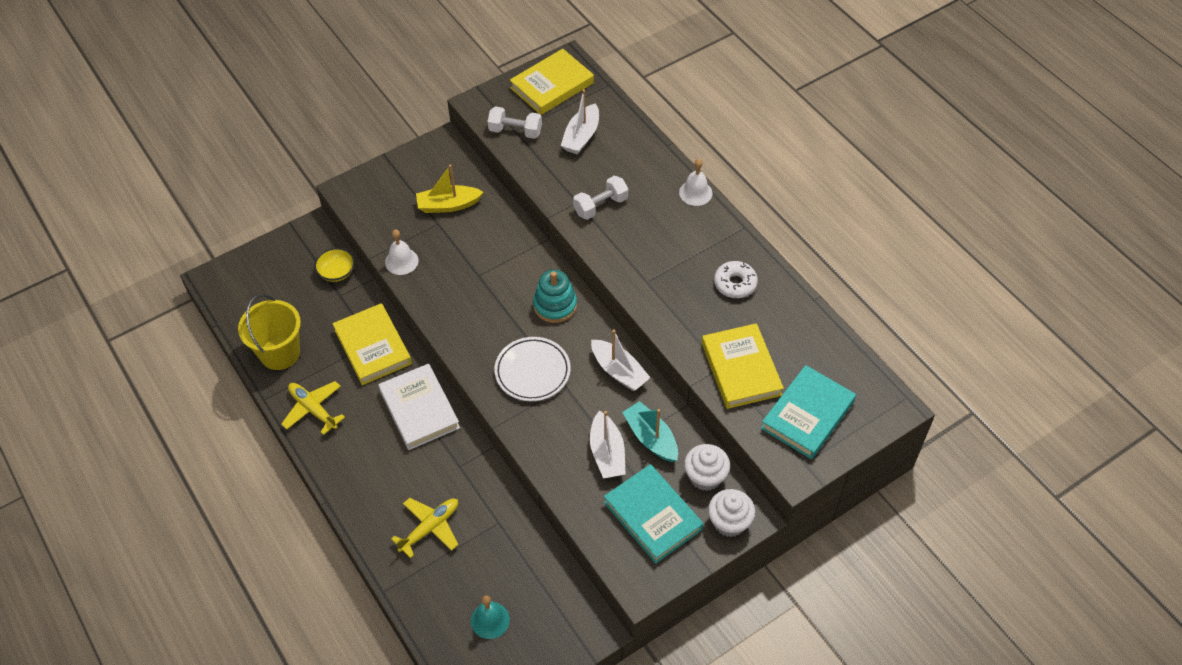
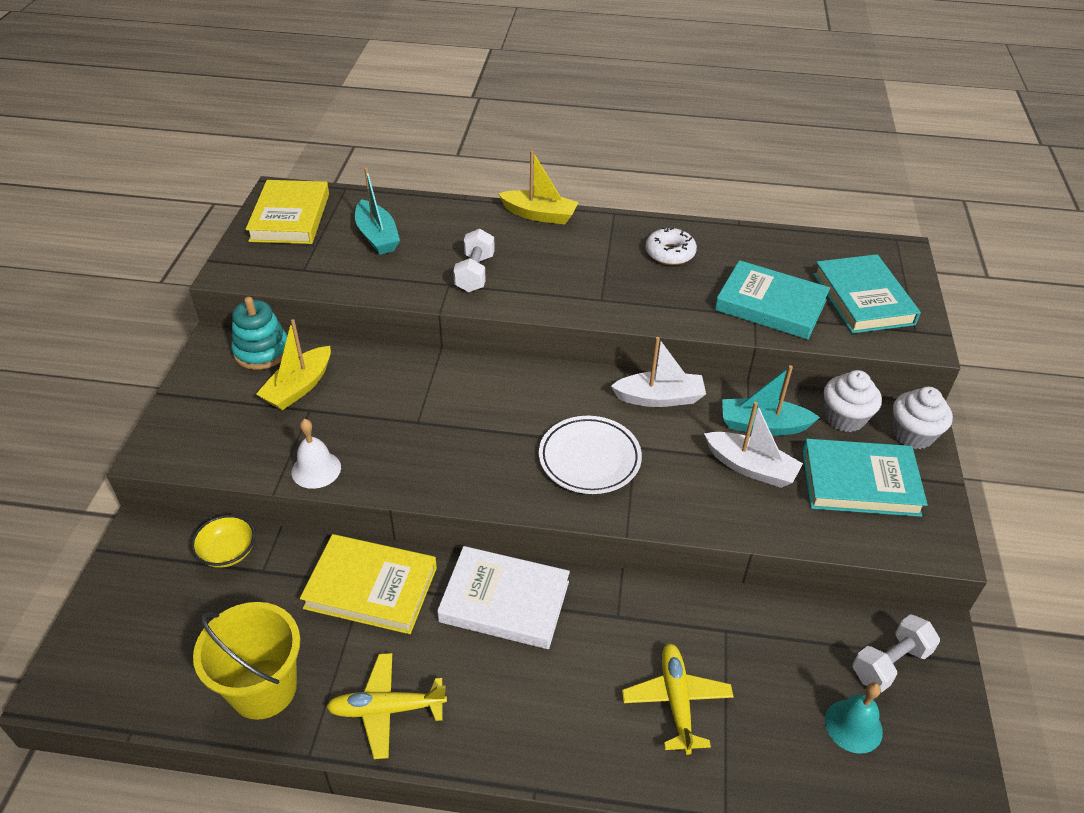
camera: 50 degrees left, 10 degrees down
(515, 131) = (304, 270): white dumbbell -> white dumbbell (890, 663)
(555, 305) = (527, 391): turquoise stacking toy -> turquoise stacking toy (262, 351)
(581, 136) = (377, 236): white boat -> turquoise boat
(695, 193) = (539, 215): white bell -> yellow boat
(741, 369) = (770, 305): yellow book -> turquoise book

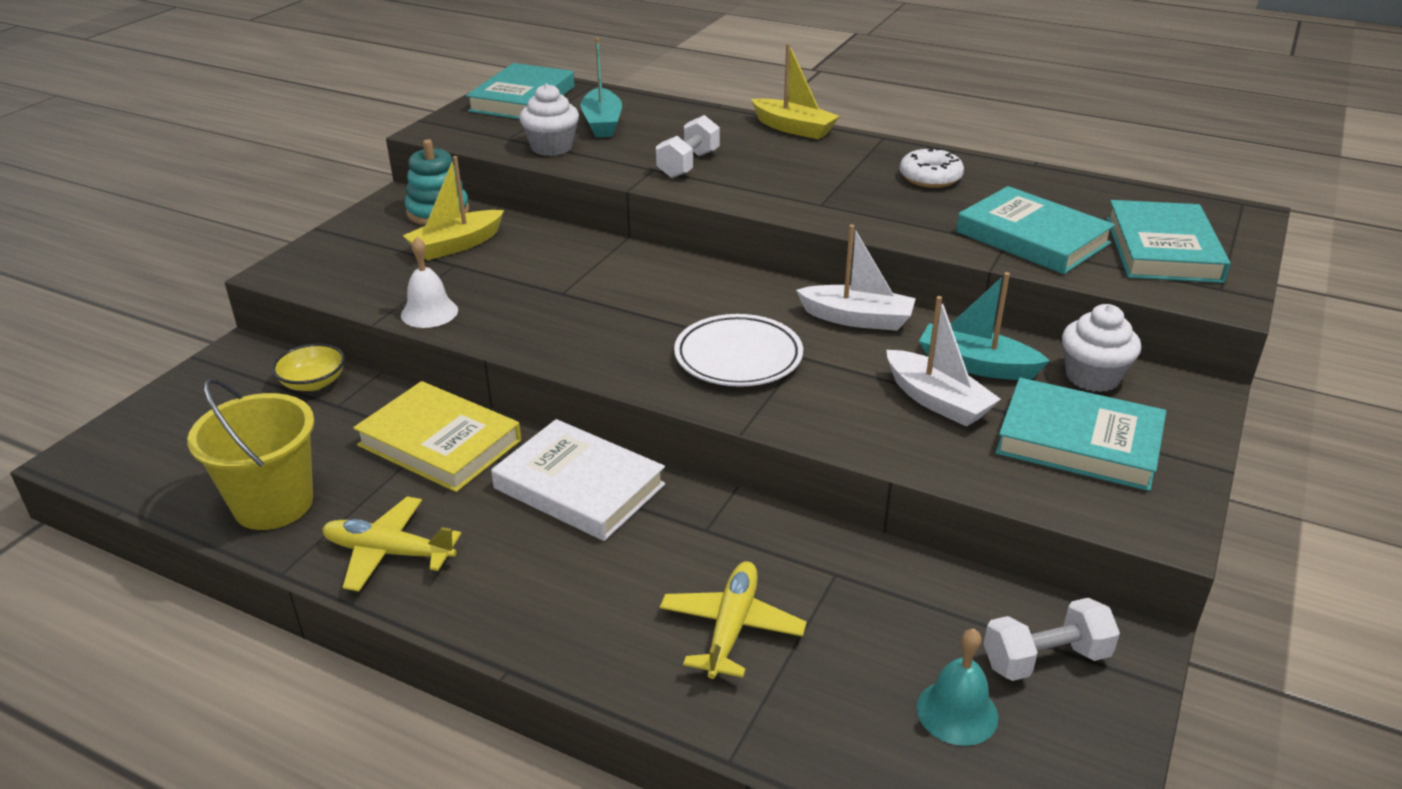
camera: 20 degrees right, 10 degrees down
(290, 217) = (522, 99): yellow book -> turquoise book
(913, 434) = (1182, 409): white cupcake -> white cupcake (551, 147)

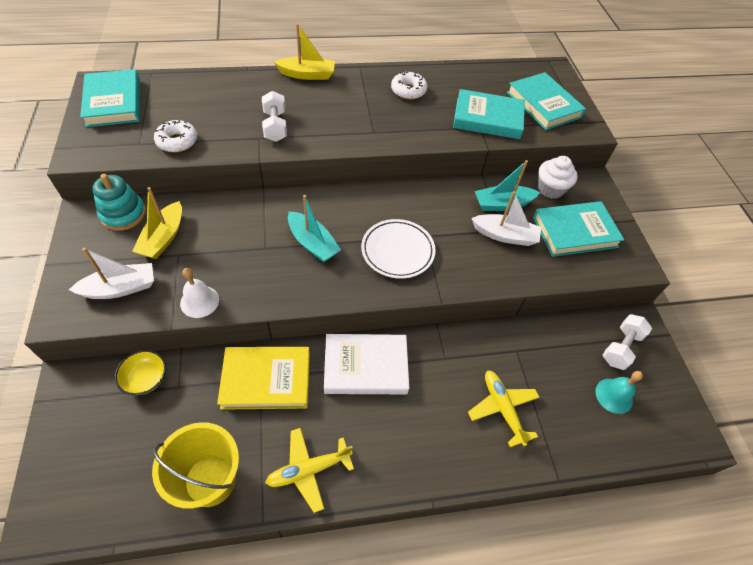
camera: 40 degrees left, 20 degrees up
(551, 147) = (177, 141): white cupcake -> white donut
(602, 123) = (190, 108): turquoise boat -> turquoise boat (312, 243)
(857, 319) = (429, 197): white boat -> white boat (120, 288)

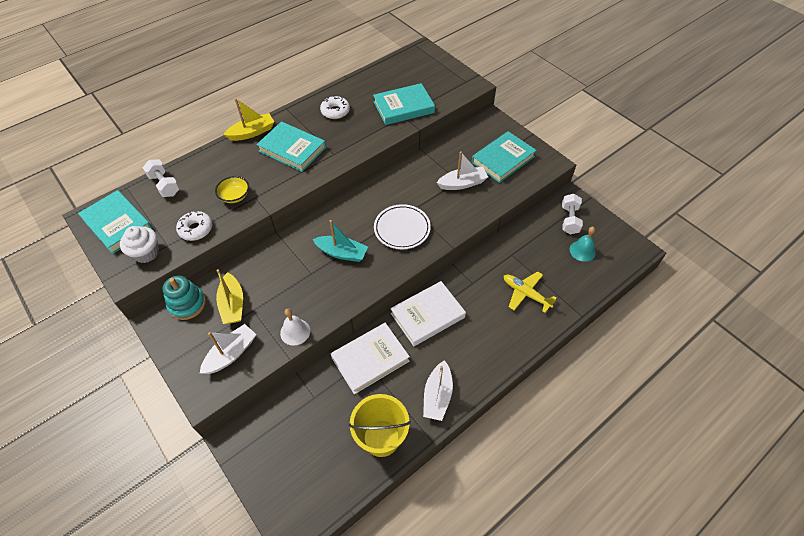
camera: 25 degrees left, 0 degrees up
(145, 378) = (288, 405): yellow bowl -> yellow bowl (235, 196)
(266, 380) = (370, 359): yellow book -> white book
(275, 126) = (260, 183): white dumbbell -> white dumbbell (165, 185)
(308, 470) = (437, 396): yellow plane -> white boat
(502, 204) = (447, 163): turquoise boat -> none
(543, 105) = (433, 80): turquoise book -> turquoise book (292, 149)
(550, 189) = (470, 137): white cupcake -> white cupcake (146, 253)

